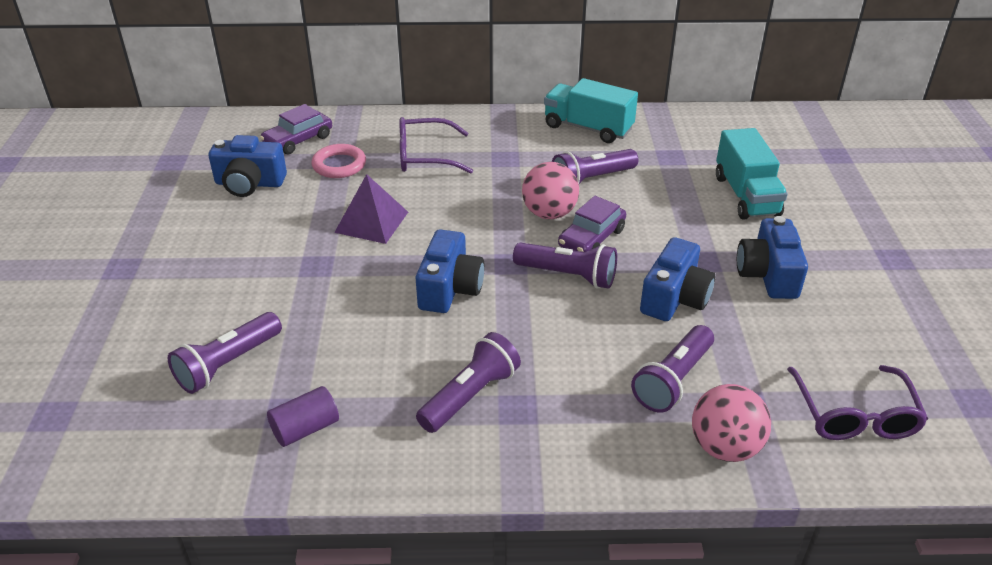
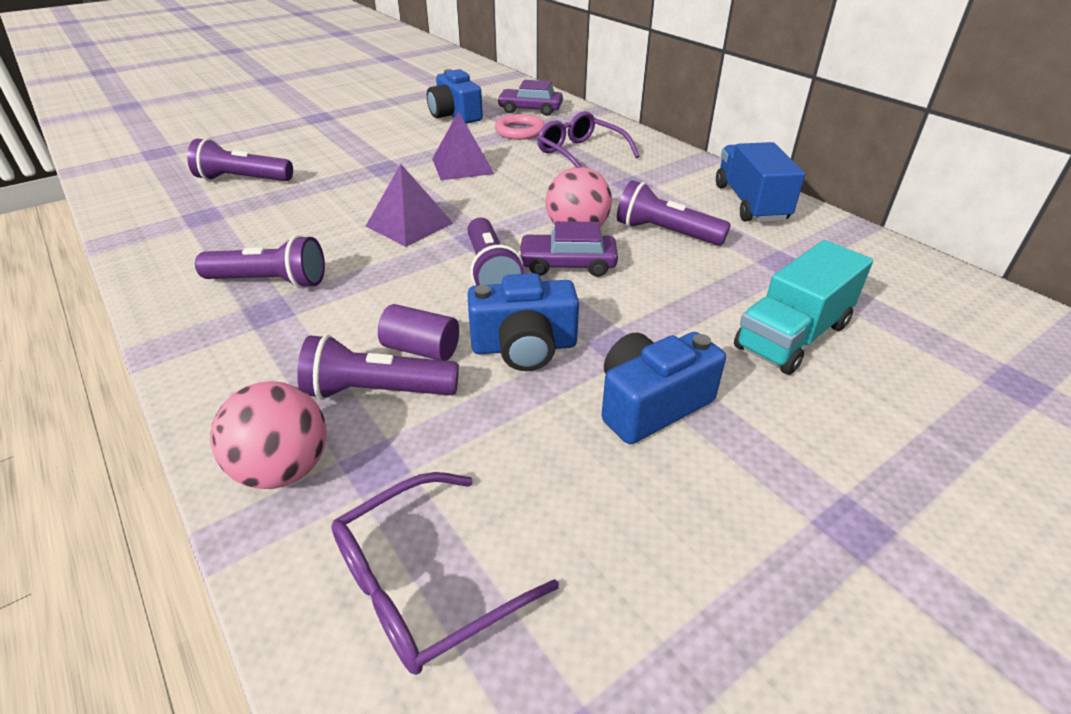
camera: 55 degrees right, 0 degrees up
(305, 428) = (187, 229): purple cylinder -> purple cylinder (421, 349)
(450, 289) = (409, 224): blue camera -> purple pyramid
(588, 128) = (750, 203): turquoise truck -> blue truck

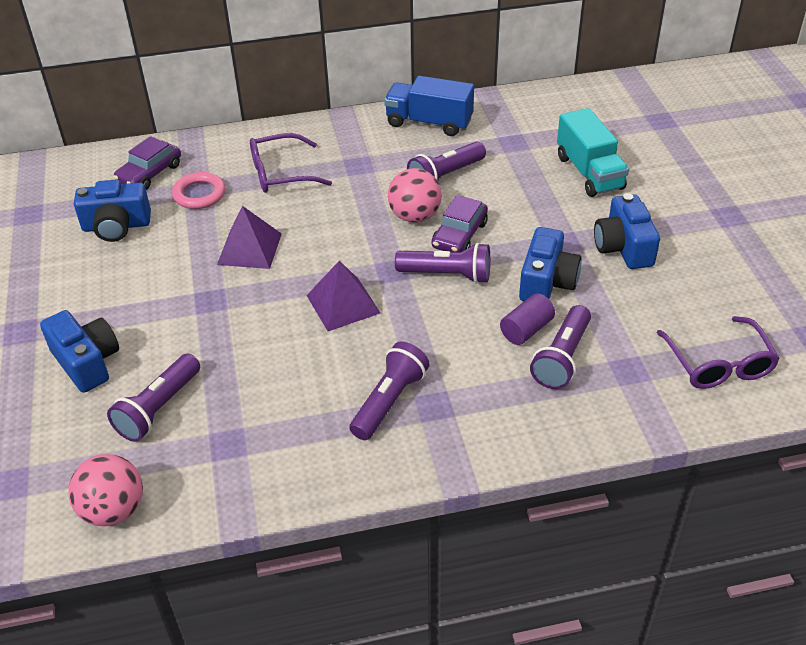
camera: 65 degrees left, 5 degrees up
(283, 469) = (617, 410): pink ball -> pink ball (114, 510)
(291, 144) = (87, 362): none -> blue camera

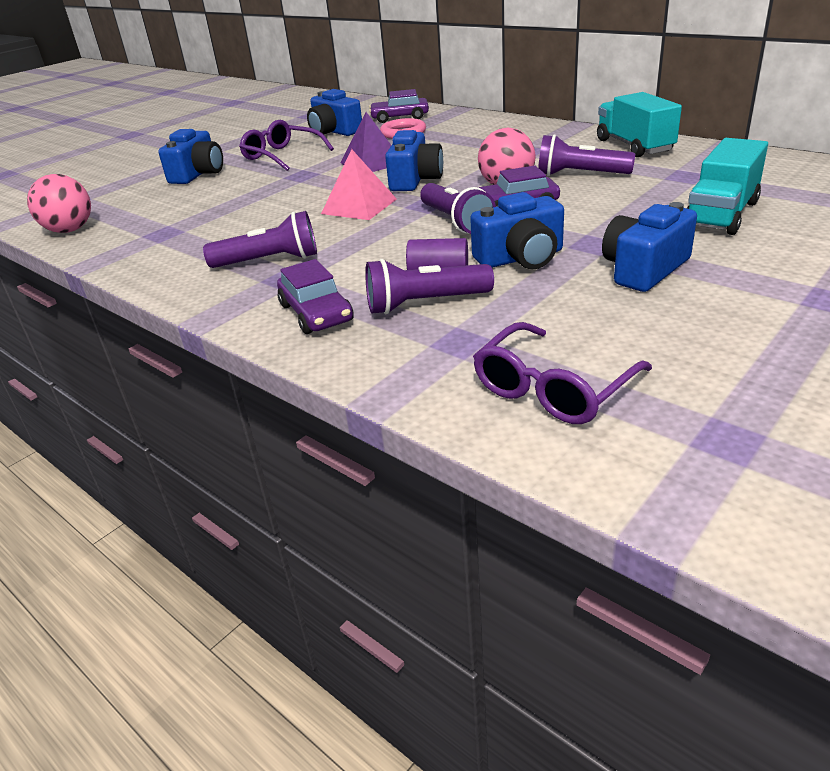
camera: 55 degrees right, 10 degrees down
(158, 408) = (176, 204): purple flashlight -> none
(280, 173) = (469, 139): purple glasses -> purple glasses (282, 155)
(330, 248) = (415, 180): none -> blue camera
(343, 304) = (359, 206): purple pyramid -> pink pyramid
(429, 122) = (634, 146): blue truck -> turquoise truck
(515, 415) = (316, 313): none -> purple car

